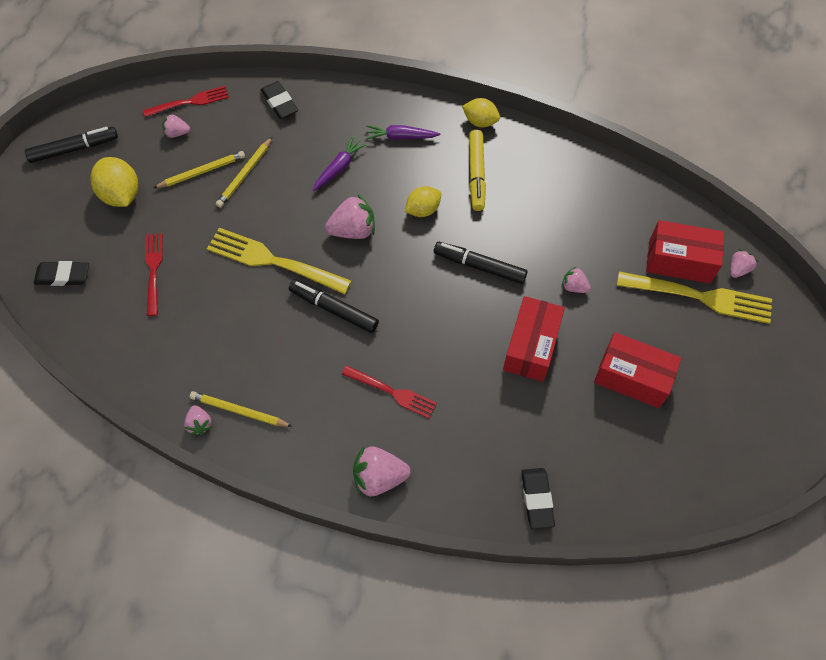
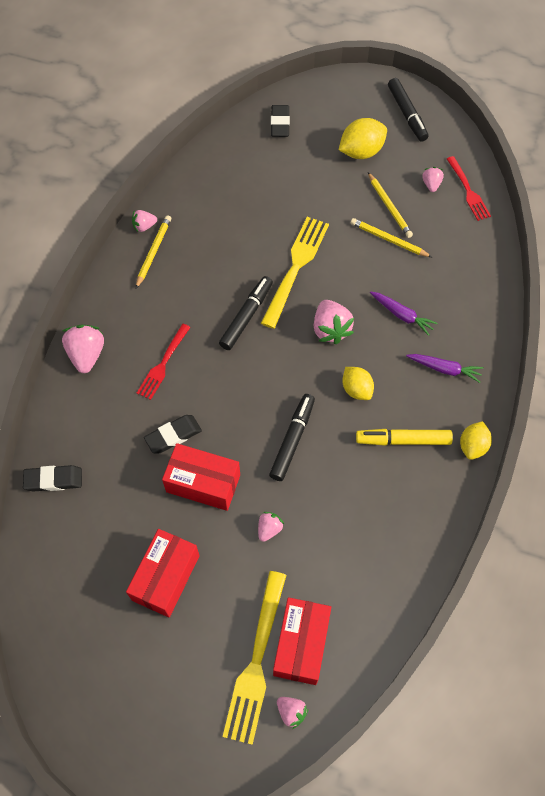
camera: 90 degrees right, 0 degrees up
(153, 270) = (285, 182): red fork -> none
(279, 103) = (476, 262): black eraser -> black eraser (173, 435)
(400, 137) = (444, 369): purple carrot -> purple carrot turned 105 degrees clockwise

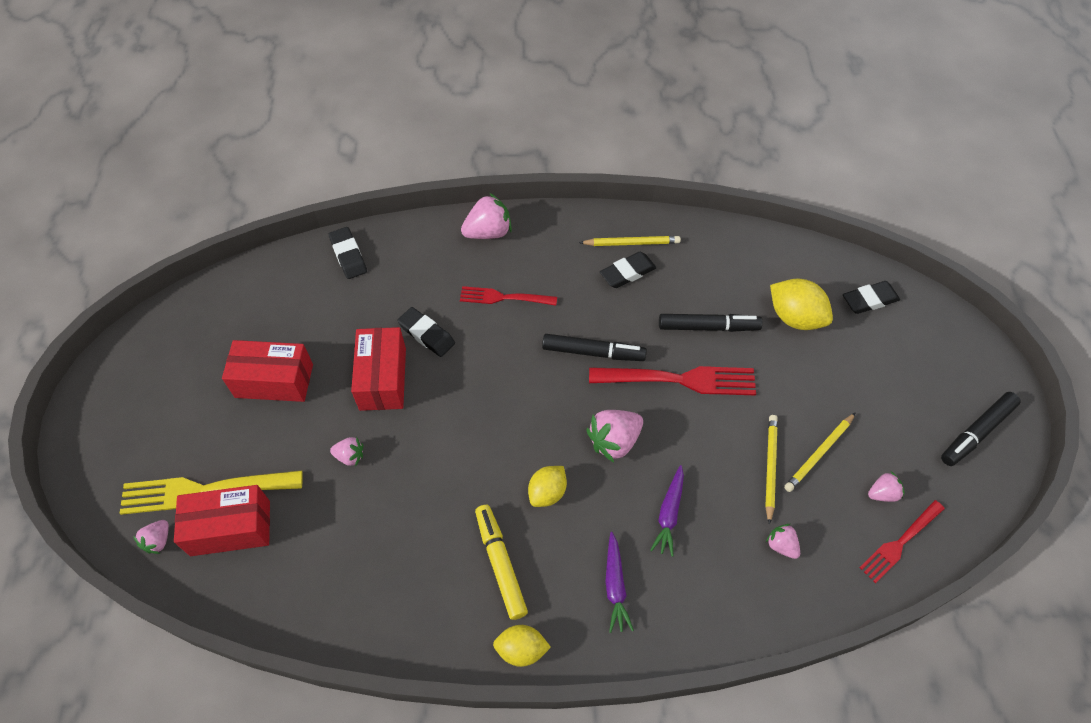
camera: 70 degrees right, 5 degrees down
(144, 226) = (659, 224): pink strawberry -> pink strawberry (781, 545)
(181, 265) = (627, 272): none -> black eraser
(292, 440) = (460, 446): black marker -> black marker (708, 327)
(296, 267) = (679, 380): yellow fork -> red fork
(361, 152) = (883, 397): yellow lemon -> yellow lemon (795, 317)

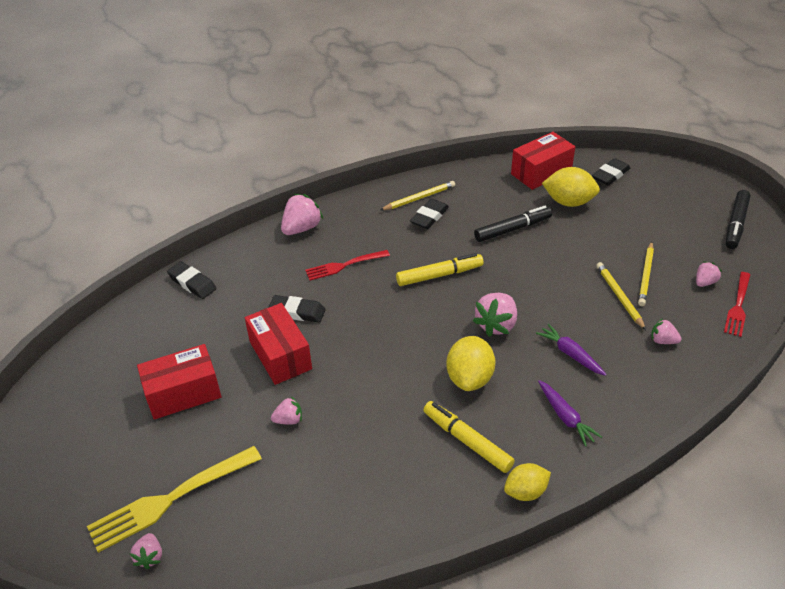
camera: 25 degrees left, 15 degrees down
(230, 528) = (214, 517): red box -> red box (541, 172)
(547, 492) = (469, 378): yellow lemon -> yellow lemon, size x1.51
(593, 352) = (439, 275): black marker -> yellow marker
(669, 514) = (570, 354): purple carrot -> purple carrot turned 150 degrees clockwise
(679, 380) = (516, 268): red fork -> none

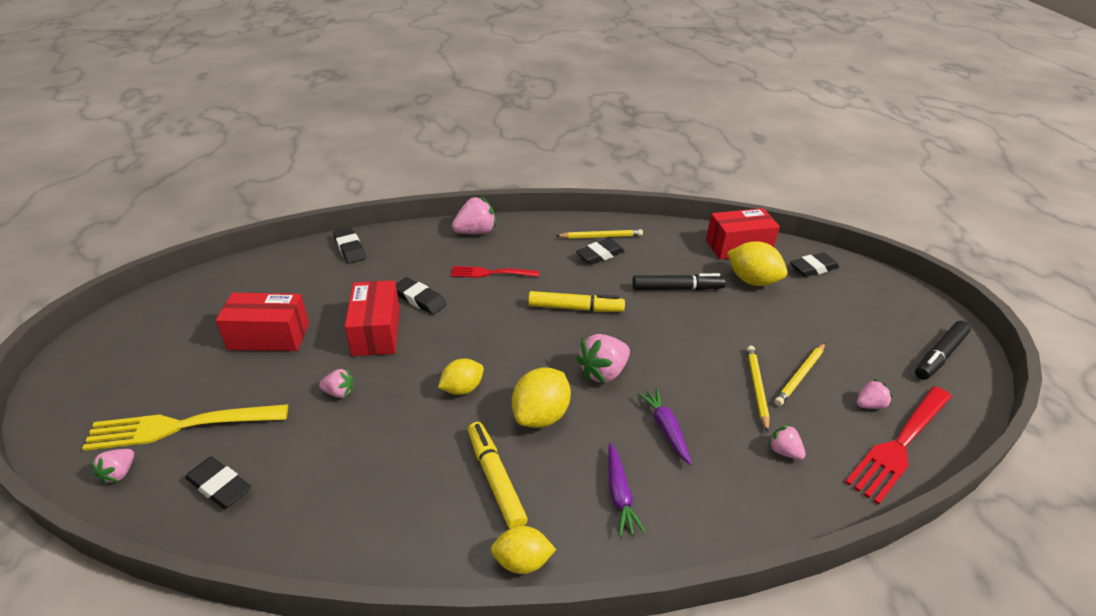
camera: 20 degrees right, 5 degrees down
(248, 532) = (219, 486): none -> black eraser
(391, 379) = (462, 388): none -> yellow lemon
(738, 306) = (900, 444): red fork -> red fork, size x1.62

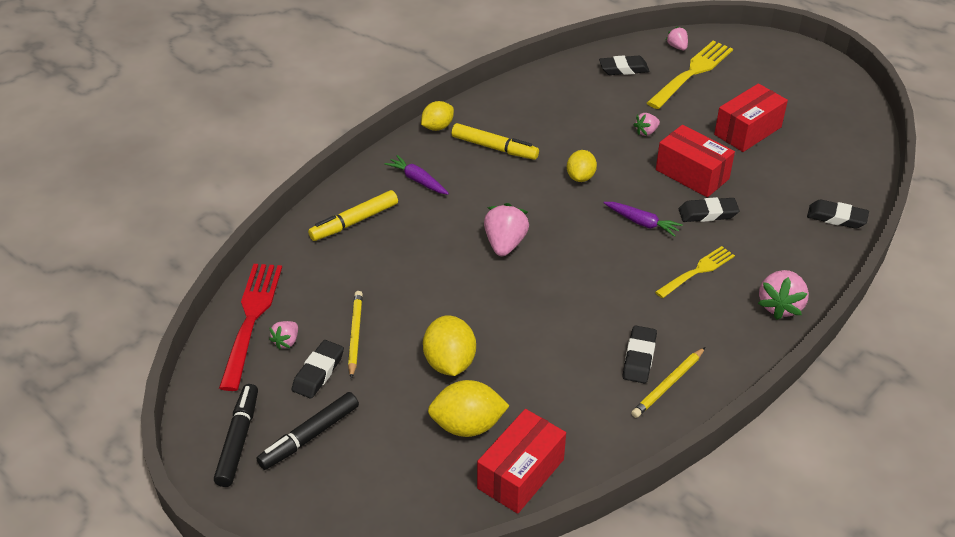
camera: 140 degrees right, 5 degrees up
(491, 273) = (697, 271): red fork -> yellow fork
(541, 415) = (511, 192): yellow lemon -> yellow lemon (449, 362)
(575, 308) = (587, 283): yellow marker -> yellow marker (354, 222)
(665, 429) = (424, 232): purple carrot -> purple carrot (642, 223)
(677, 288) = (528, 363): black marker -> black marker (309, 436)
(756, 388) = (383, 302): yellow pencil -> none
(783, 451) = (334, 264): pink strawberry -> none
(813, 268) = (417, 494): black eraser -> black eraser (318, 372)

